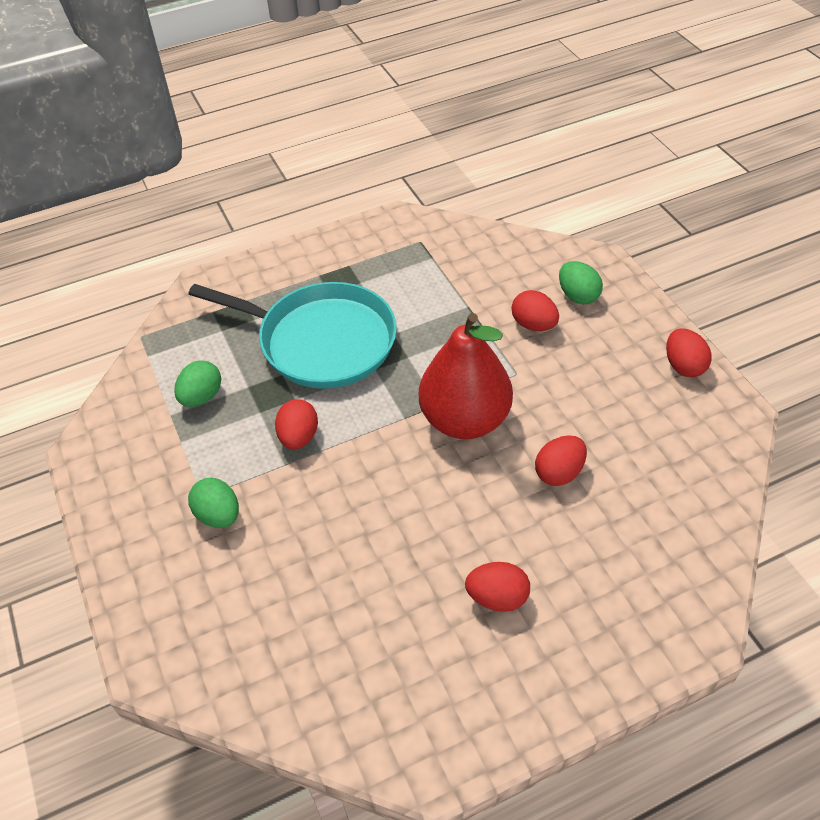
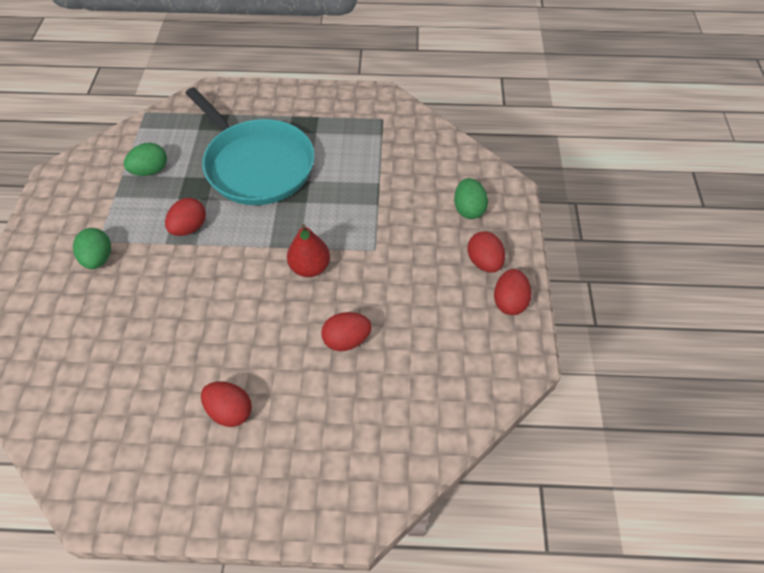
camera: 25 degrees right, 5 degrees up
(464, 420) = (310, 267): red pear -> red pear, size x0.55
(533, 325) = (416, 217): red egg -> red egg (484, 262)

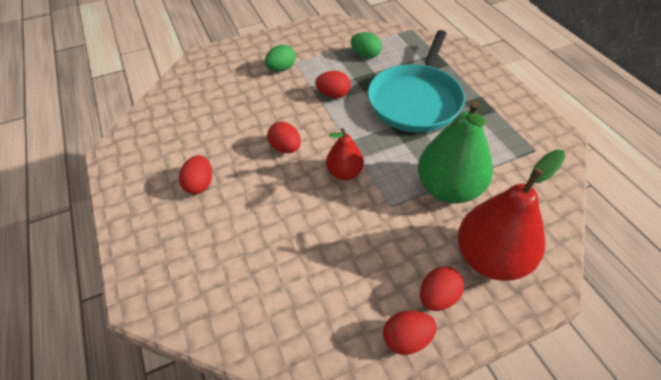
camera: 65 degrees right, 5 degrees down
(346, 340) = (291, 225): red egg -> red egg (285, 148)
(383, 198) = (448, 189): none -> green pear
(468, 209) = (491, 258): green egg -> red pear

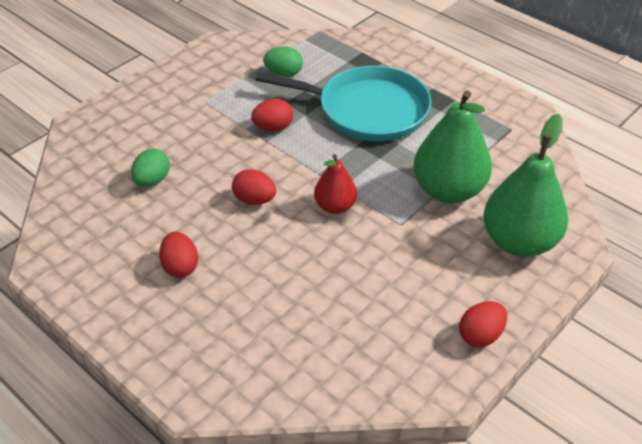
camera: 25 degrees left, 5 degrees down
(281, 69) = (192, 113): green egg -> green egg (152, 180)
(415, 100) = (367, 110): turquoise pan -> turquoise pan turned 75 degrees counterclockwise
(438, 297) = (489, 291): red egg -> none
(491, 258) = (519, 242): red pear -> green pear

